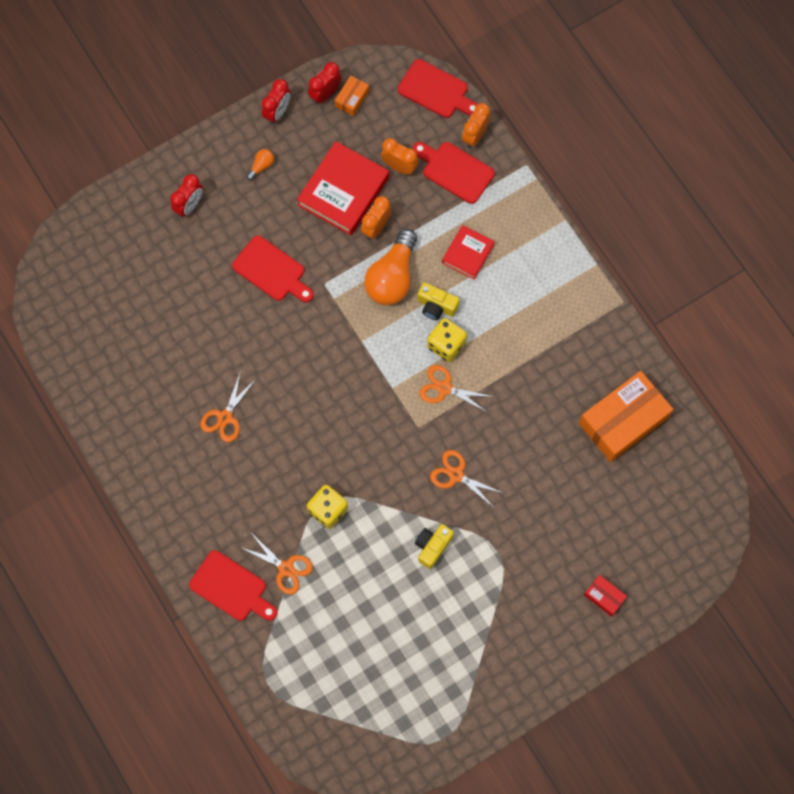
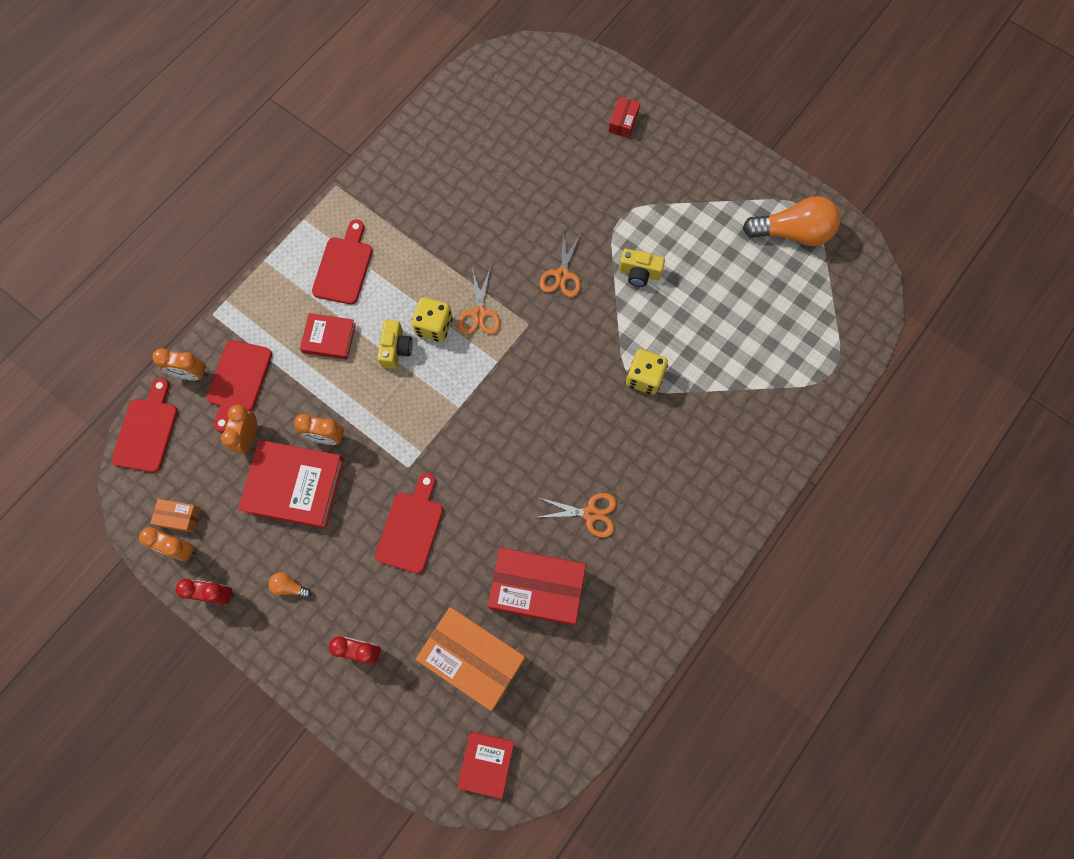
camera: 110 degrees left, 0 degrees up
(67, 270) = (486, 763): none -> red book
(182, 352) = (537, 588): none -> red box
(231, 588) = (759, 440): red cutting board -> red cutting board (344, 267)
(286, 568) = (717, 396): orange scissors -> none
(325, 94) = (180, 548): red clock -> orange clock
(392, 277) = (378, 401): orange light bulb -> orange light bulb (792, 233)
(623, 420) = (454, 152): orange box -> orange box (473, 658)

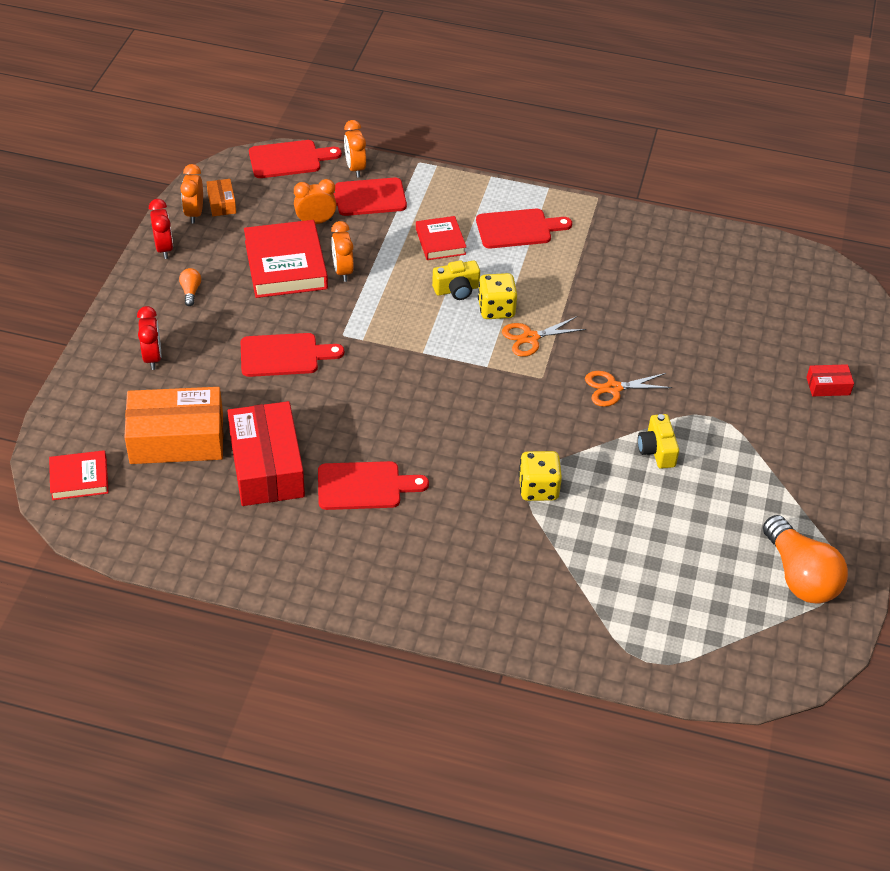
camera: 65 degrees right, 25 degrees down
(473, 658) = (177, 438): orange box -> orange box turned 75 degrees clockwise
(590, 514) = (364, 486): orange scissors -> red cutting board

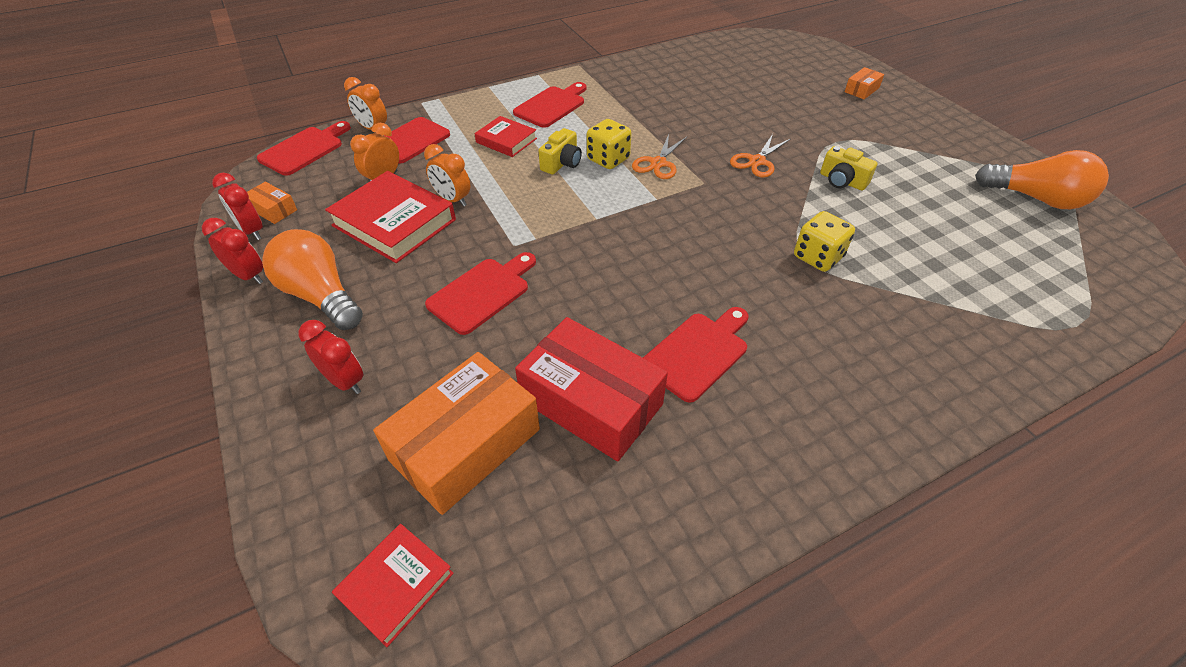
camera: 40 degrees left, 0 degrees up
(190, 291) = (321, 296): orange light bulb -> orange light bulb, size x2.39
(194, 213) = (252, 231): orange clock -> red clock
(828, 386) = (861, 90): red box -> orange box

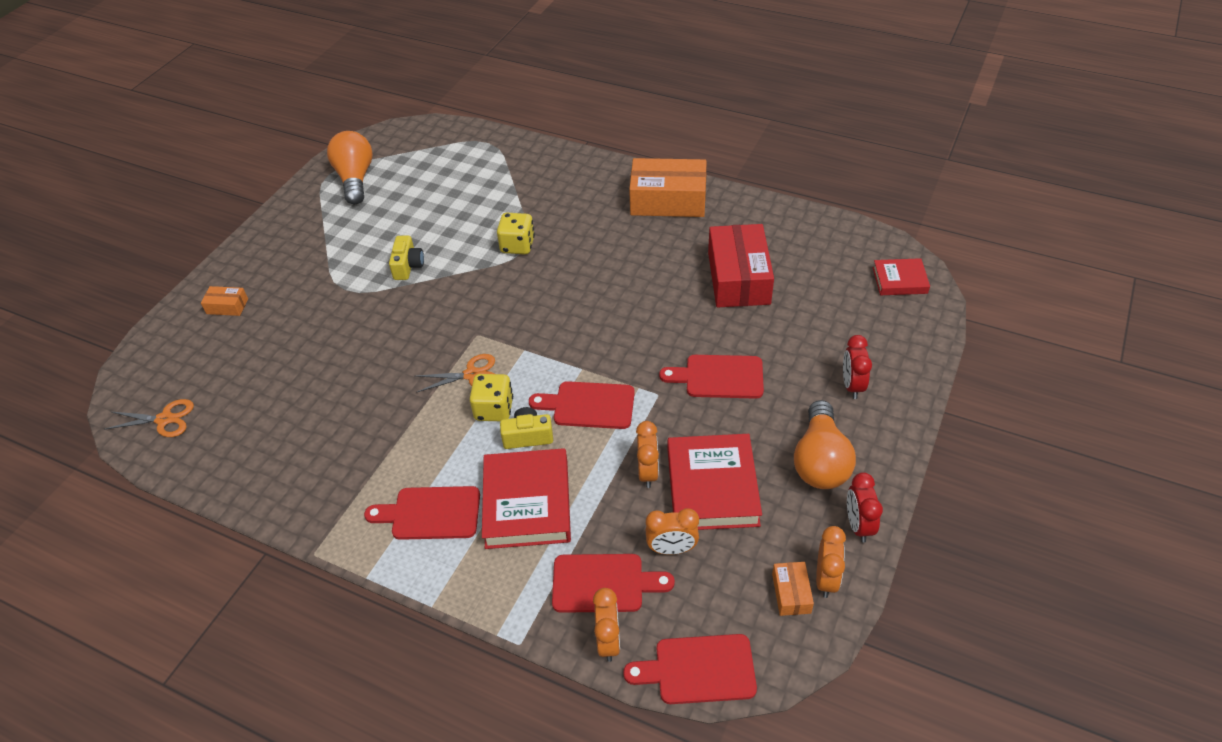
camera: 125 degrees left, 0 degrees up
(252, 231) = (826, 579): red clock -> orange clock
(465, 444) = (819, 306): orange box -> orange box (668, 200)
(506, 140) = (527, 503): red book -> red book, size x1.73
(698, 353) = (658, 257): red cutting board -> red cutting board (589, 405)
(757, 161) = (417, 320): orange scissors -> orange scissors (164, 419)

